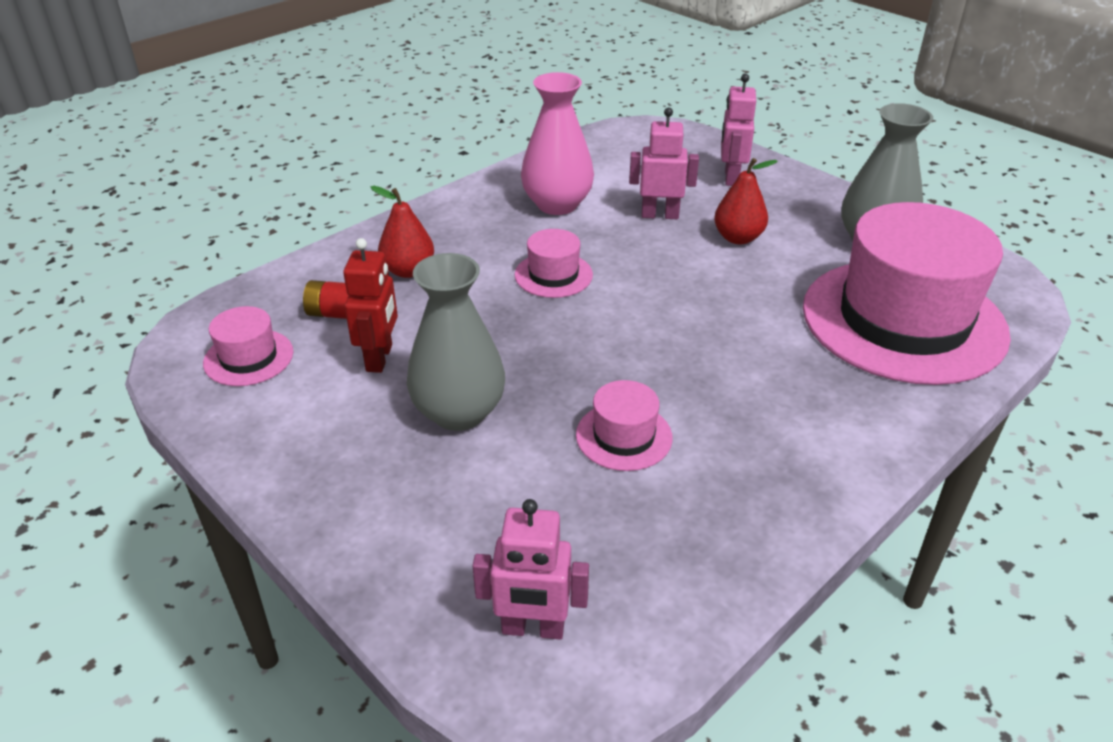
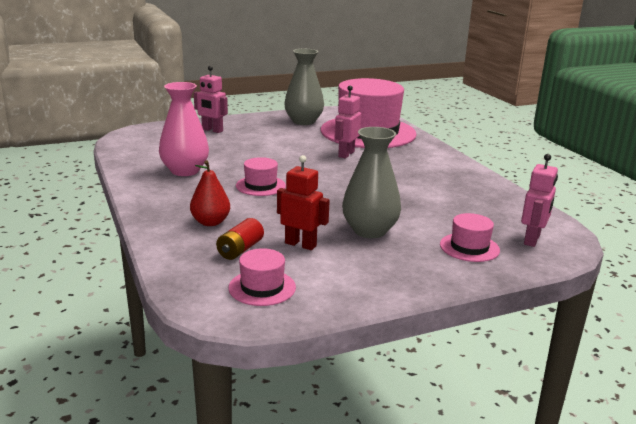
camera: 70 degrees left, 15 degrees down
(624, 436) = (413, 197): pink hat -> pink hat (469, 247)
(660, 215) = (229, 151): pink robot -> pink robot (346, 154)
(738, 238) = (272, 142): red pear -> none

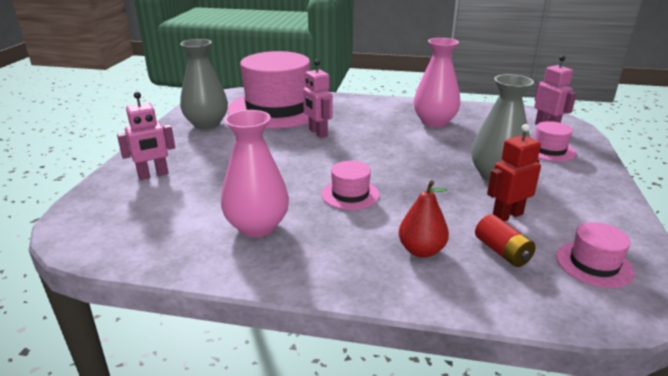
camera: 55 degrees left, 5 degrees up
(445, 189) = (434, 122): none -> pink vase

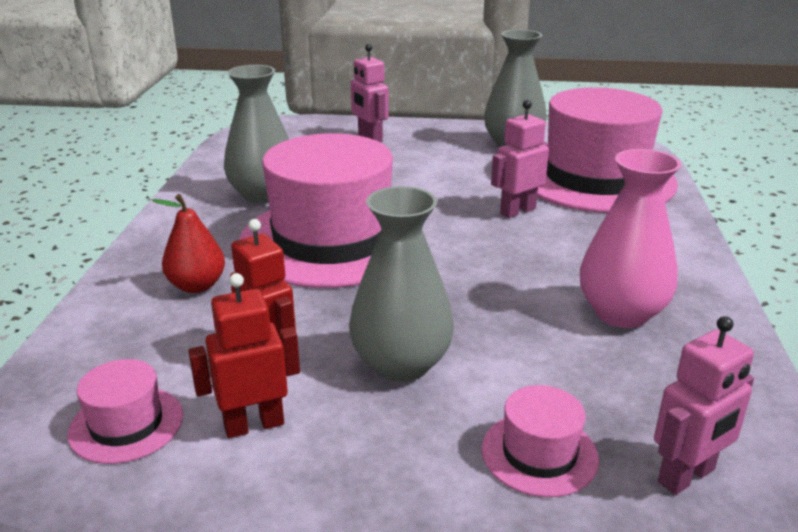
camera: 85 degrees right, 0 degrees up
(257, 226) = (263, 195): pink vase -> grey vase
(350, 194) = (331, 240): pink hat -> pink hat, size x2.38
(502, 252) = (179, 344): red battery -> none
(569, 218) = (254, 425): none -> red robot

